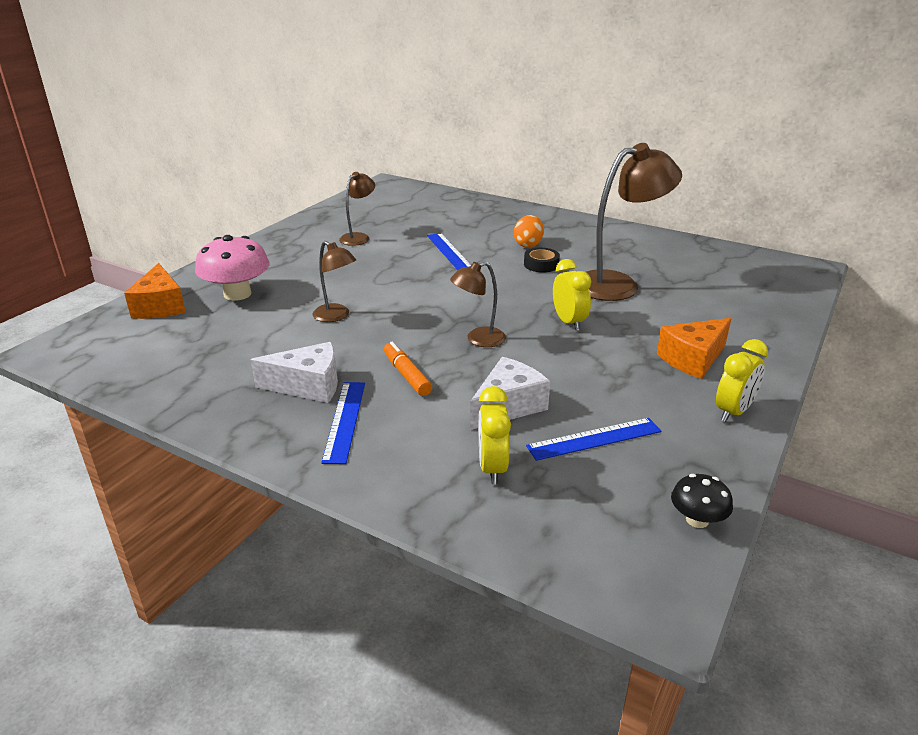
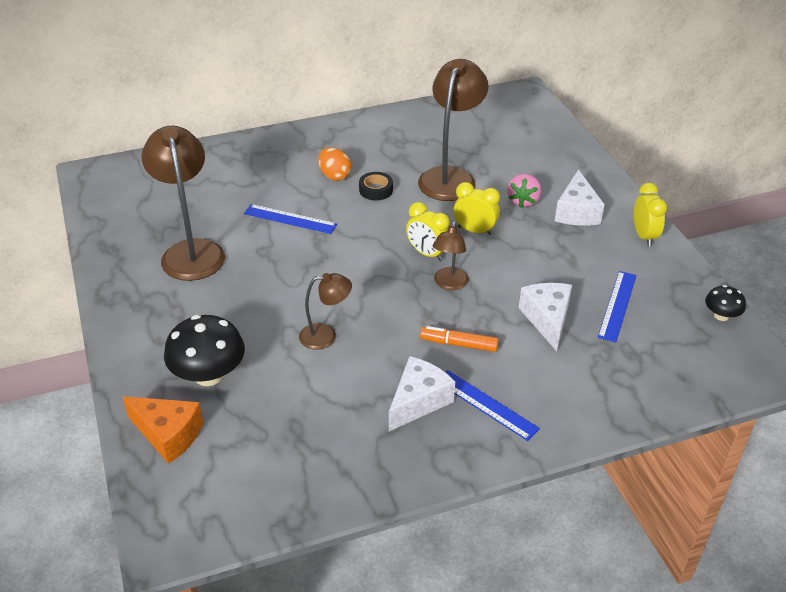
camera: 50 degrees left, 10 degrees up
(237, 294) = (208, 375): pink mushroom -> black mushroom
(358, 237) = (191, 251): brown lamp -> brown lamp, size x1.87
(492, 468) = (606, 365): yellow clock -> yellow clock (427, 253)
(653, 327) = (523, 201): none -> pink strawberry
(693, 359) = (576, 212): orange cheese -> white cheese

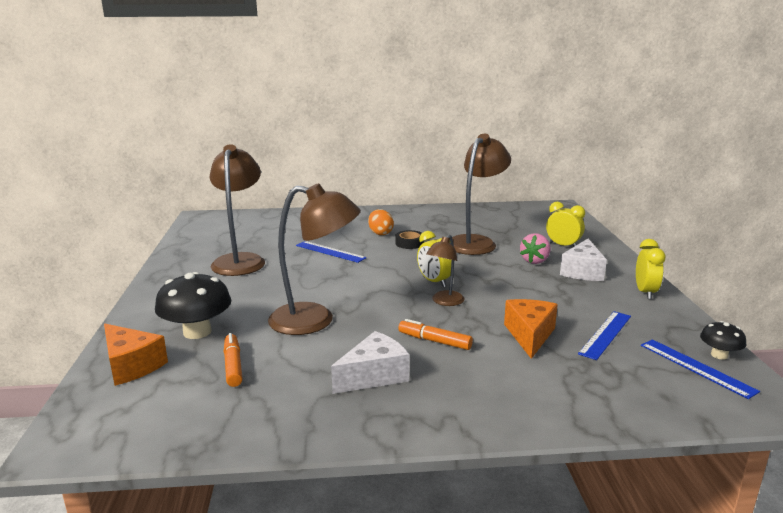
camera: 15 degrees right, 20 degrees down
(274, 414) = (233, 365): none -> orange marker
(326, 336) = (315, 320): brown lamp -> brown lamp, size x1.87
(475, 230) = (483, 273): yellow clock -> yellow clock (563, 246)
(486, 404) = (441, 388): blue ruler -> blue ruler (696, 367)
(547, 319) = (529, 335): white cheese -> orange cheese

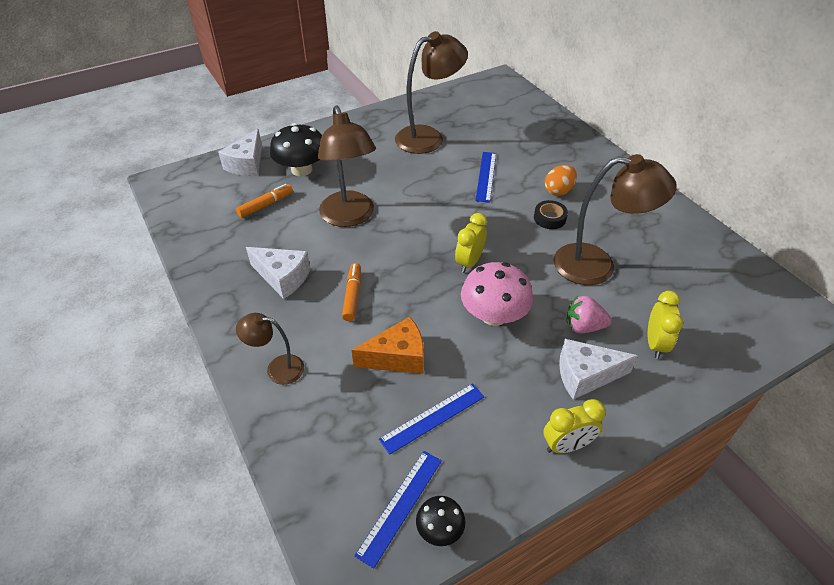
camera: 65 degrees right, 25 degrees up
(131, 365) = (247, 164): orange cheese -> white cheese
(444, 302) = (430, 281): brown lamp -> brown lamp (277, 368)
(504, 287) = (494, 315): none -> pink mushroom
(605, 334) = (432, 417): blue ruler -> blue ruler turned 45 degrees counterclockwise

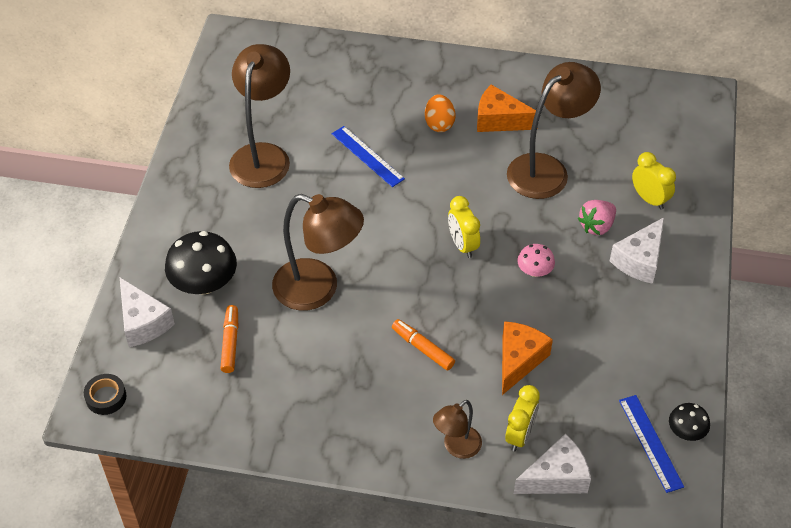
camera: 50 degrees left, 5 degrees up
(283, 277) = (350, 385): white cheese -> white cheese (556, 477)
(432, 417) = (595, 376): blue ruler -> none
(494, 315) = (534, 271): pink mushroom -> pink mushroom, size x0.53
(549, 218) = (465, 155): black tape -> black tape (106, 397)
(567, 445) = (684, 315): yellow clock -> yellow clock (520, 435)
(604, 216) = (499, 120): none -> orange cheese

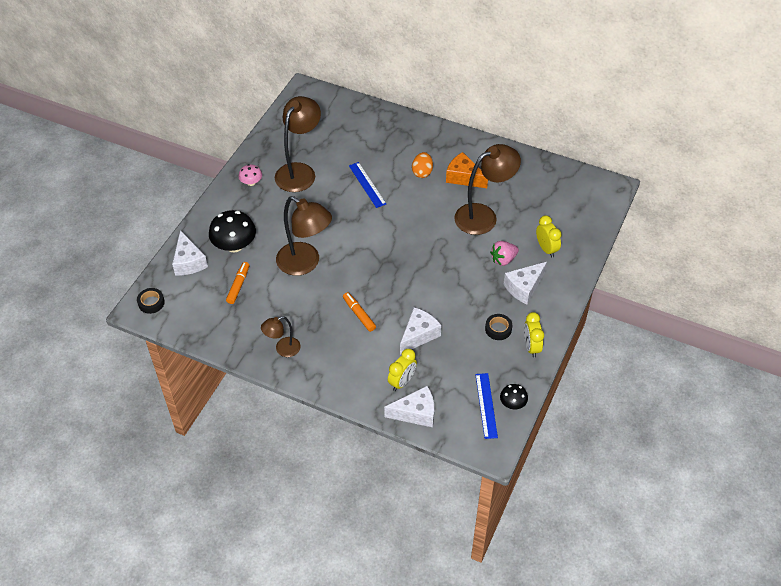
camera: 15 degrees right, 0 degrees up
(456, 447) = (358, 380): brown lamp -> brown lamp (283, 349)
(462, 245) = (409, 254): yellow clock -> yellow clock (531, 347)
(519, 360) = (419, 335): orange cheese -> white cheese
(534, 271) = (450, 280): pink mushroom -> pink mushroom (251, 182)
(626, 327) = (498, 329): none -> black tape

